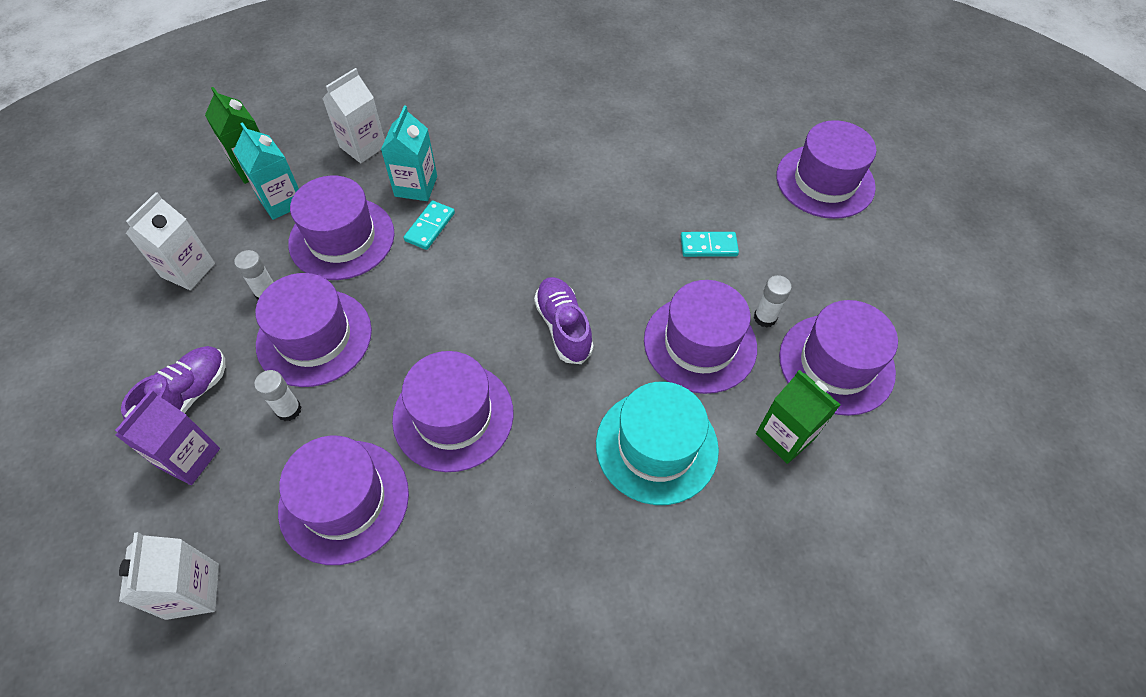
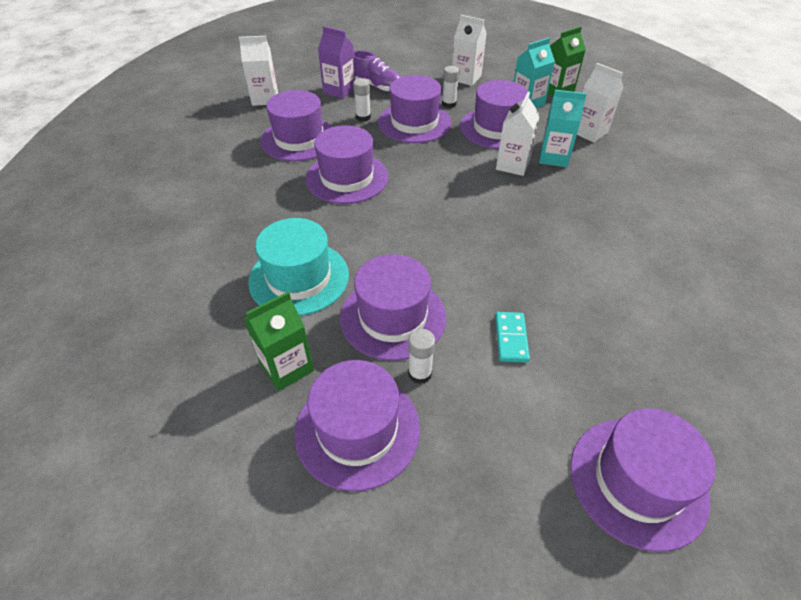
camera: 95 degrees right, 10 degrees down
(430, 227) = (512, 165): turquoise domino -> white carton
(563, 327) = (416, 231): purple shoe -> none

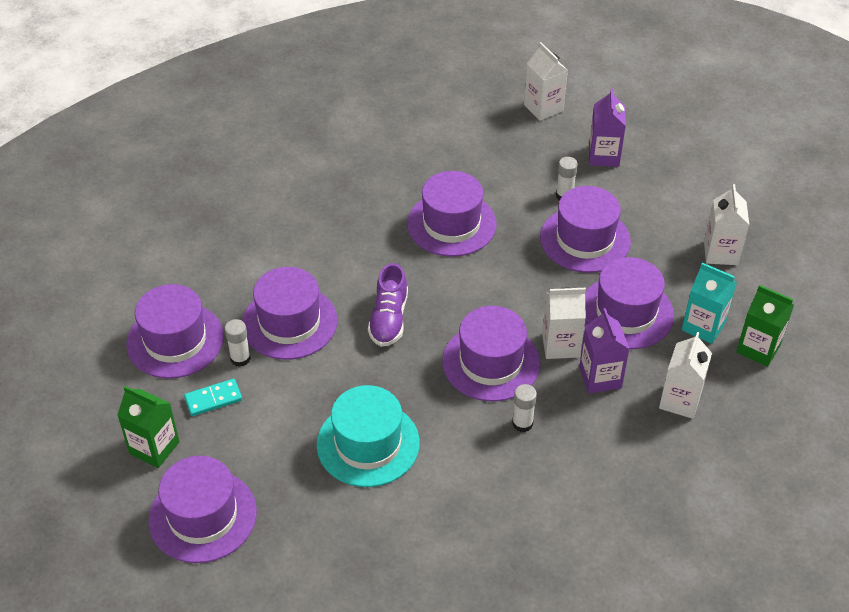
camera: 65 degrees right, 0 degrees up
(287, 367) = (209, 280): green carton -> green carton (154, 448)
(299, 139) = (490, 164): purple hat -> purple hat (491, 362)
(299, 278) = (301, 247): turquoise hat -> turquoise hat (368, 444)
(377, 86) = (636, 182): purple shoe -> purple shoe (389, 319)
(449, 104) = (646, 256): white glue stick -> white glue stick (522, 423)
(511, 338) = (305, 406): turquoise domino -> turquoise domino (213, 399)
(553, 157) = (600, 377): turquoise carton -> purple carton

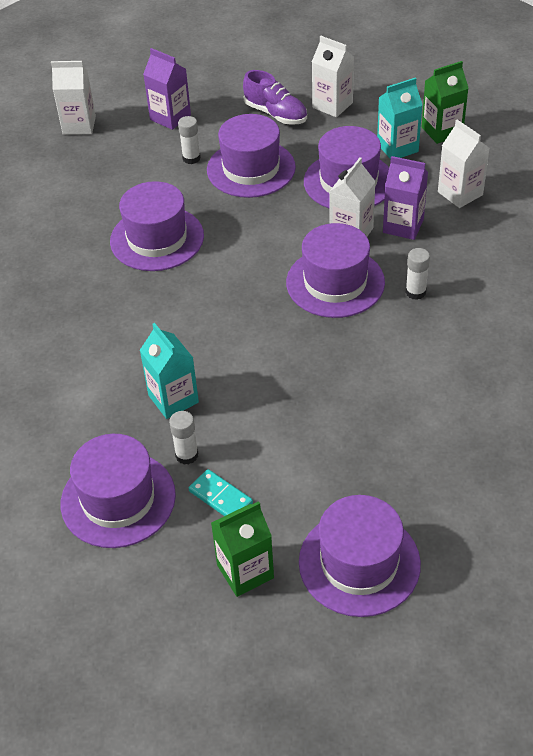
camera: 55 degrees left, 0 degrees up
(213, 399) = (221, 497): turquoise domino -> turquoise domino turned 60 degrees counterclockwise
(289, 322) = (173, 399): purple hat -> turquoise carton
(368, 444) = (363, 402): turquoise hat -> none
(389, 319) = (230, 327): purple shoe -> purple shoe (276, 114)

